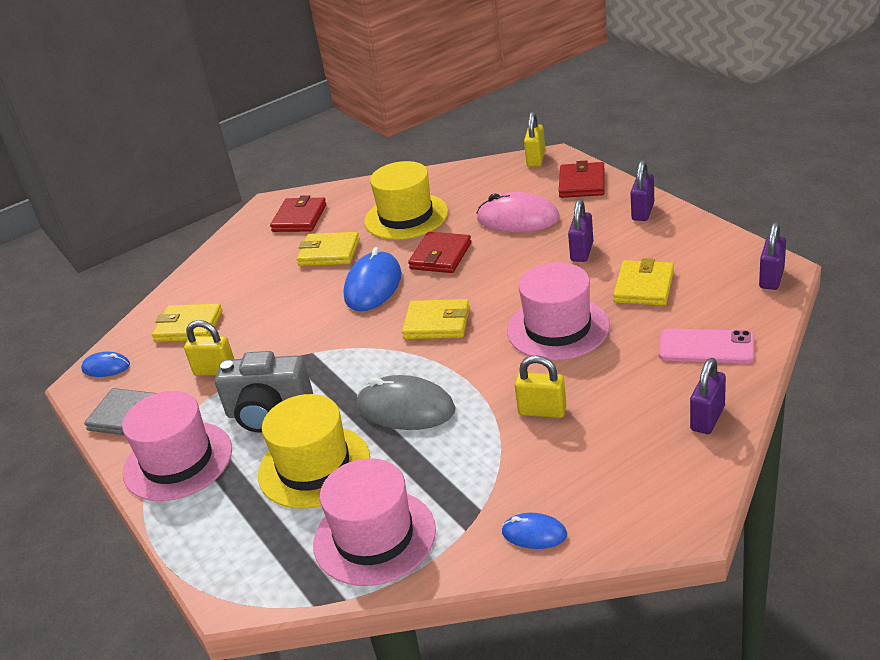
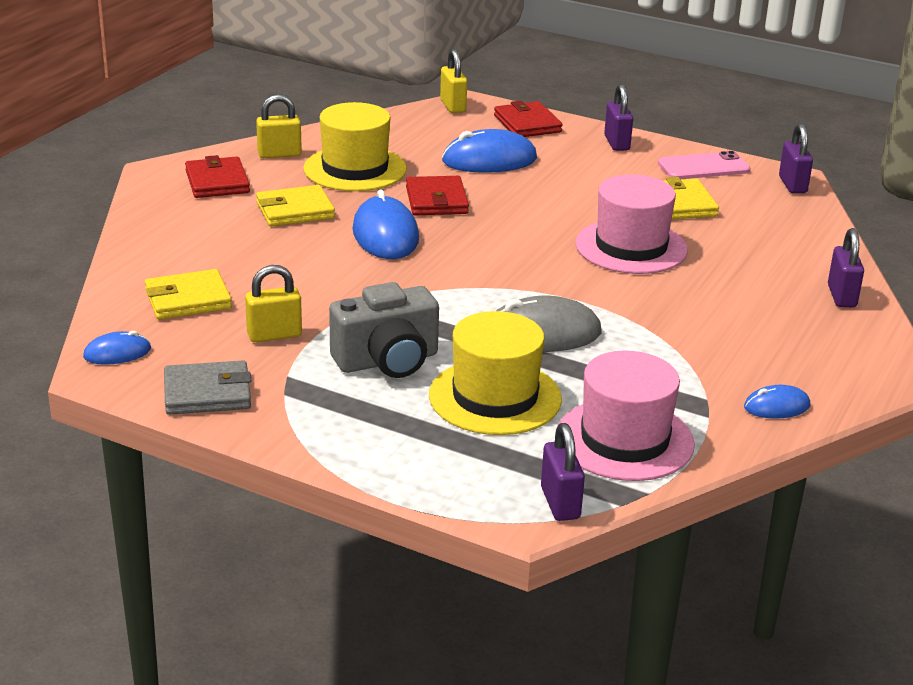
camera: 35 degrees left, 5 degrees down
(178, 461) = (324, 421): pink hat -> none
(437, 323) = (497, 258): yellow wallet -> none
(518, 219) = (489, 160): pink mouse -> blue mouse
(542, 411) = (685, 314): yellow padlock -> yellow padlock (279, 154)
(582, 252) = (589, 182): purple padlock -> purple padlock (560, 503)
(706, 347) = (787, 243): pink phone -> pink phone (703, 167)

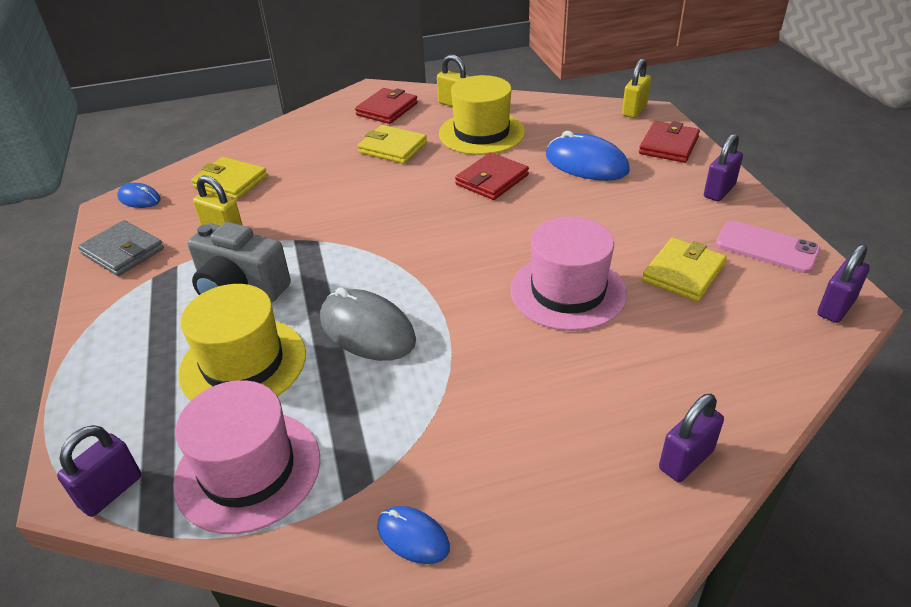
camera: 50 degrees right, 10 degrees up
(385, 235) = (412, 191): blue mouse -> none

